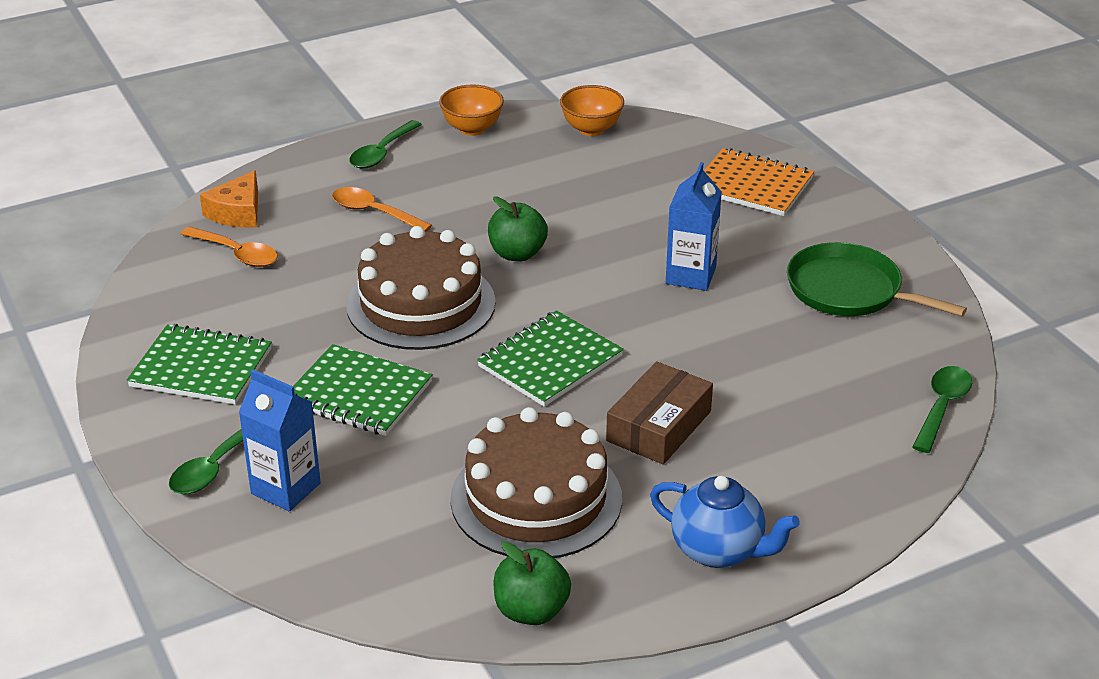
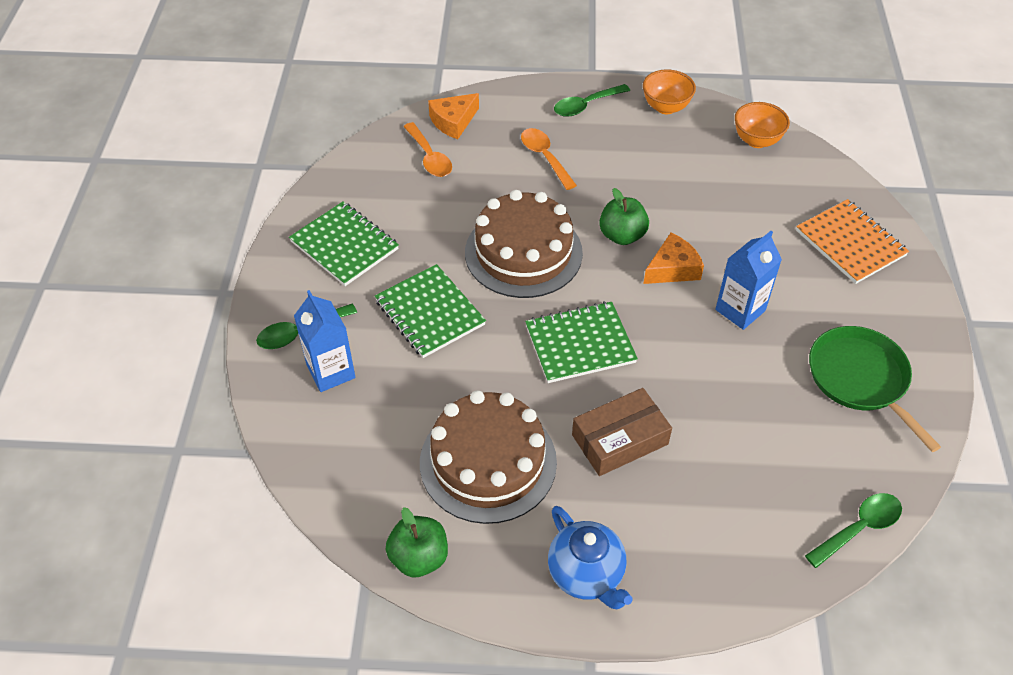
camera: 30 degrees right, 15 degrees up
(594, 264) = (672, 268): none -> orange cheese

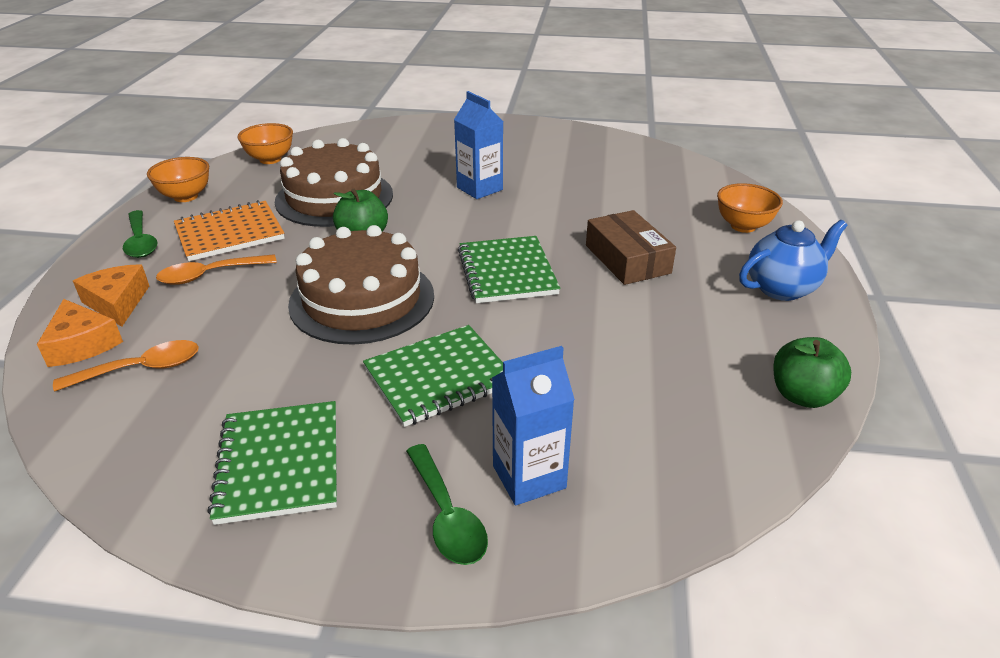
camera: 85 degrees left, 15 degrees down
(344, 245) = (279, 463): green notebook -> green notebook turned 60 degrees counterclockwise
(488, 462) = (665, 340): brown cake -> brown cake (334, 198)
(672, 268) = (419, 214): orange cheese -> orange cheese (117, 302)
(714, 558) = (743, 226): none -> orange bowl
(850, 243) = (417, 138): orange notebook -> orange notebook (230, 233)
(859, 528) = (698, 169): green spoon -> none
(860, 379) = (560, 152): green pan -> none

